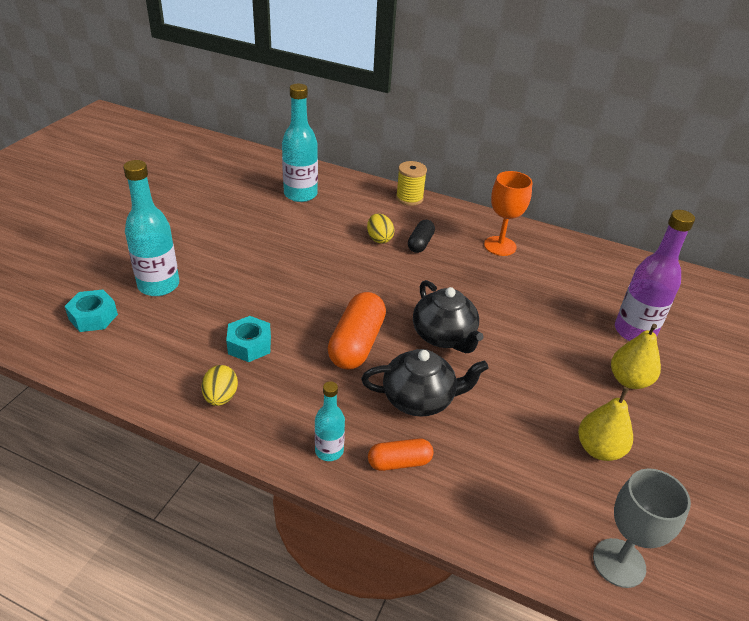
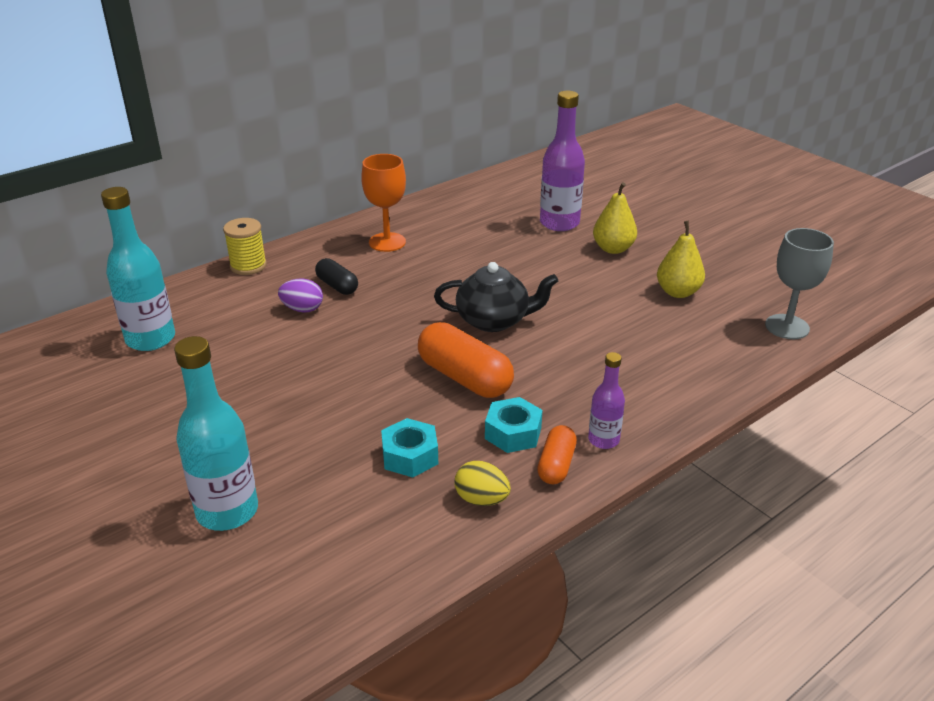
camera: 60 degrees left, 5 degrees down
(93, 317) = (241, 592): turquoise nut -> turquoise nut (513, 433)
(329, 451) = (603, 440): turquoise bottle -> purple bottle
(379, 239) = (302, 309): yellow egg -> purple egg
(399, 462) = (640, 400): orange capsule -> orange capsule (556, 465)
(419, 399) = (568, 363): black teapot -> none

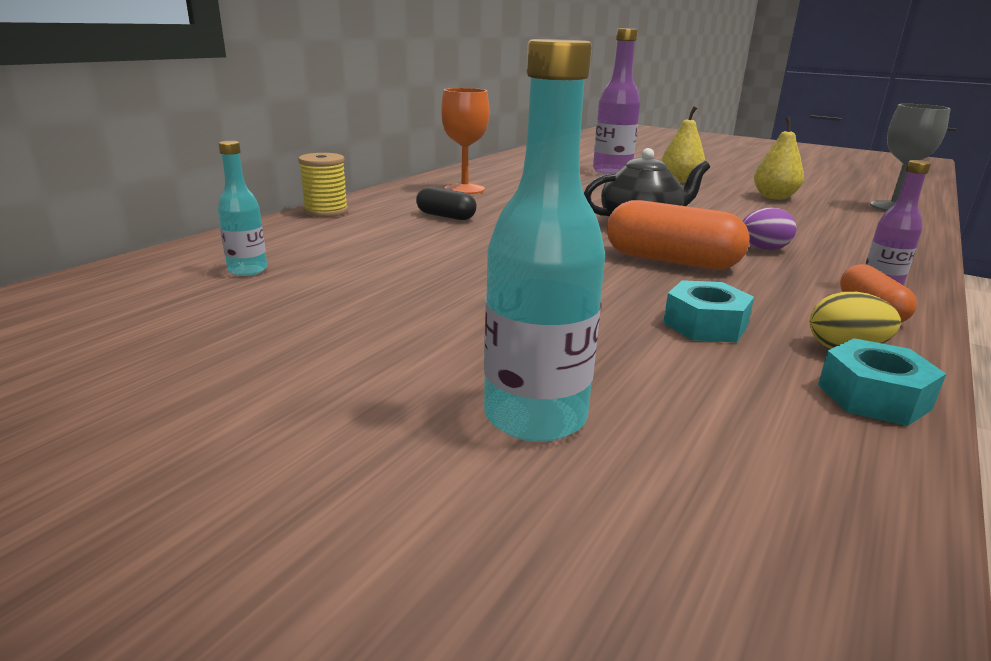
camera: 20 degrees left, 10 degrees down
(150, 339) = (248, 270): turquoise bottle -> turquoise bottle, size x0.56
(302, 309) = (425, 233): purple egg -> purple egg (763, 249)
(513, 433) = (786, 293): turquoise nut -> turquoise nut (873, 396)

